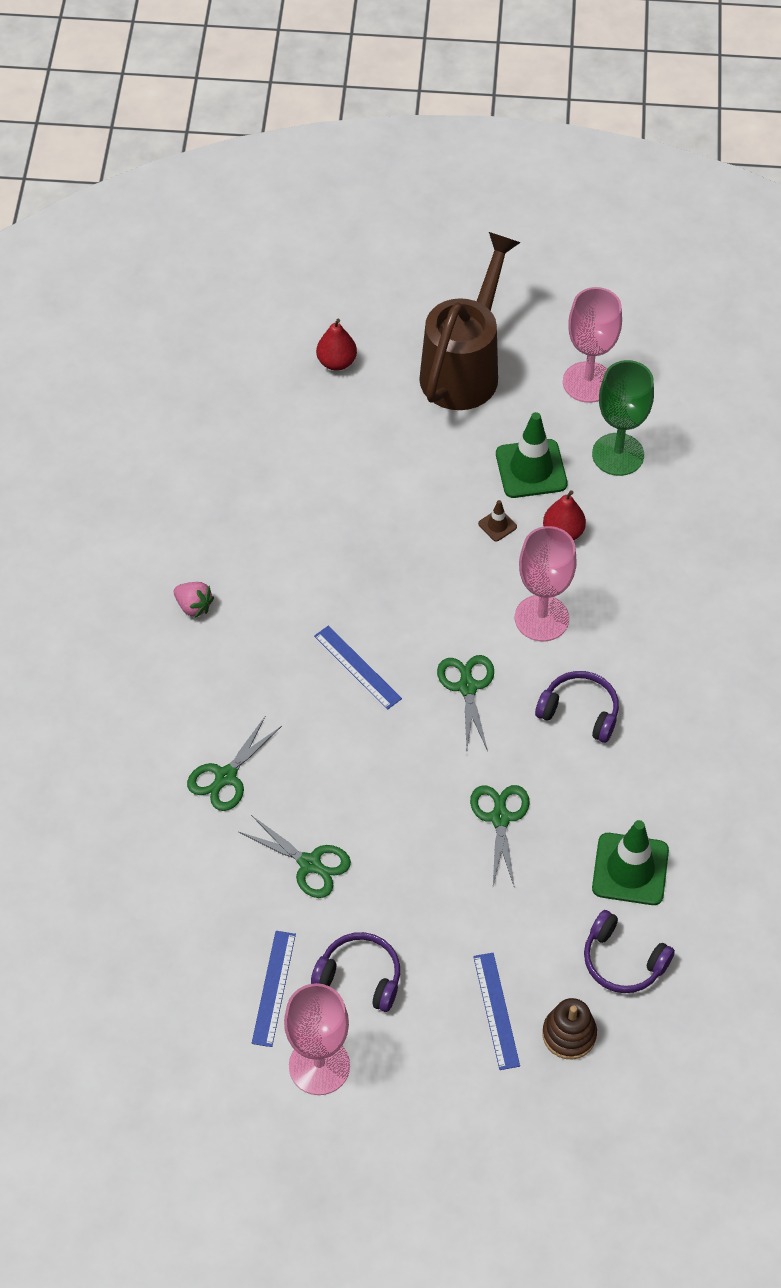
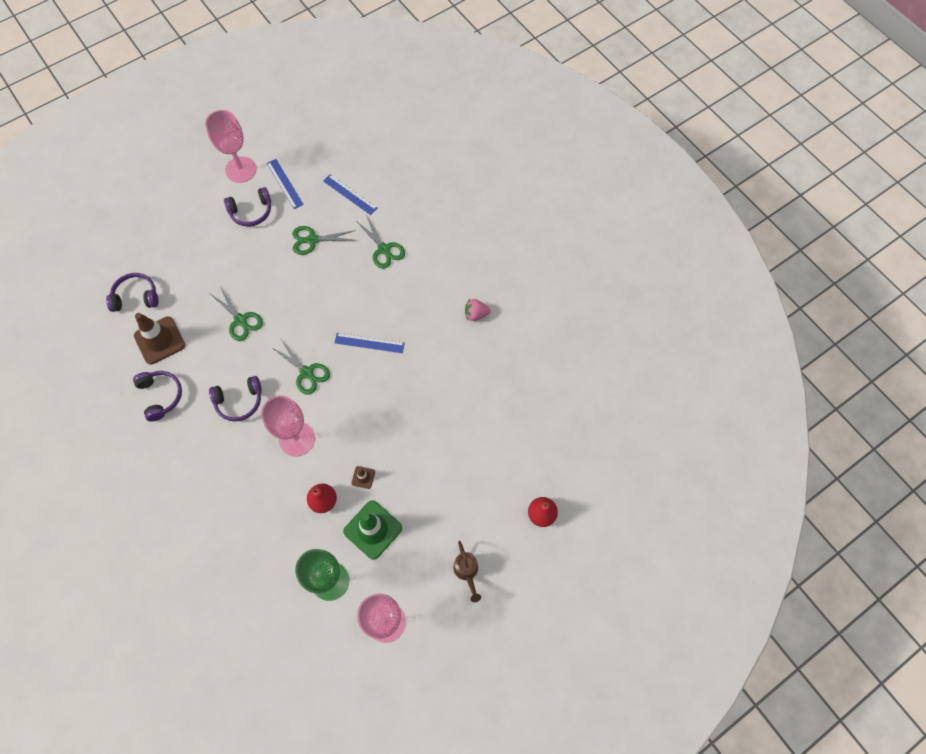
camera: 140 degrees right, 10 degrees up
(226, 776) = (384, 249): green scissors -> green scissors turned 150 degrees clockwise
(465, 367) = (467, 572): brown watering can -> brown watering can, size x0.42
(496, 1010) = (180, 238): blue ruler -> blue ruler (350, 194)
(569, 1034) = (141, 251): brown stacking toy -> none
(630, 869) = (159, 340): green traffic cone -> brown traffic cone
(677, 790) = (161, 396): none -> purple headphones

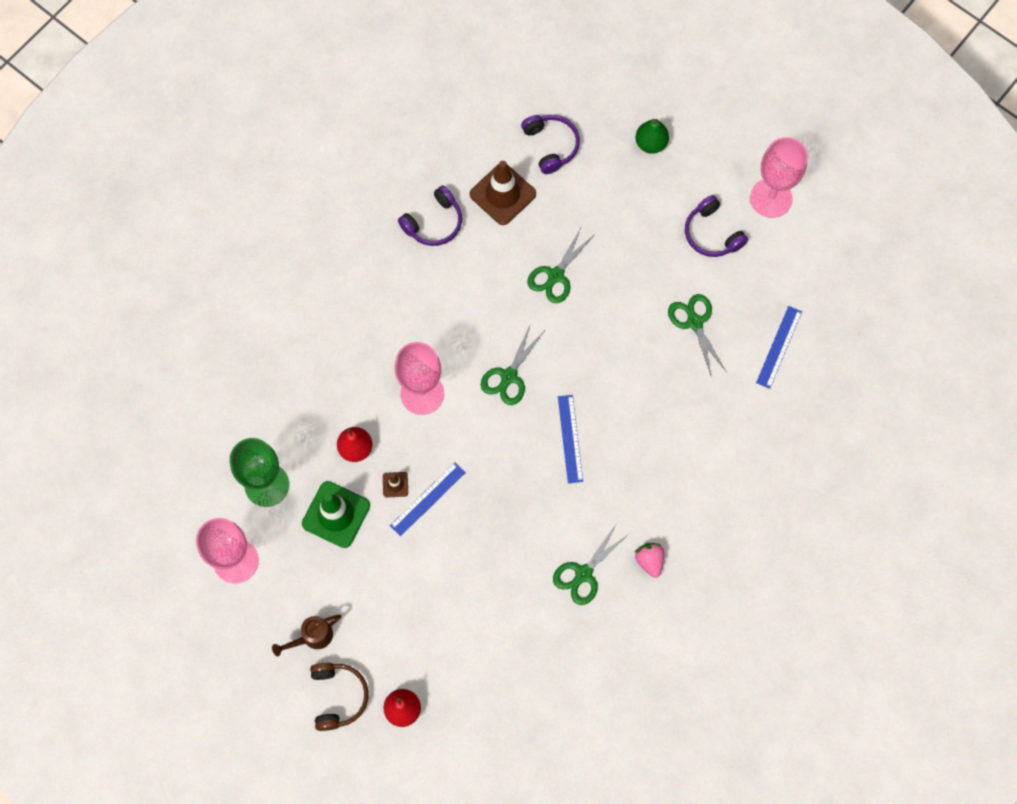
camera: 75 degrees right, 5 degrees up
(166, 231) = (651, 143): none -> green pear
(239, 401) = (451, 312): purple headphones -> none
(284, 183) = (768, 259): blue ruler -> blue ruler (427, 499)
(384, 249) = (709, 416): green scissors -> green scissors (583, 574)
(519, 562) = (338, 696): none -> brown headphones

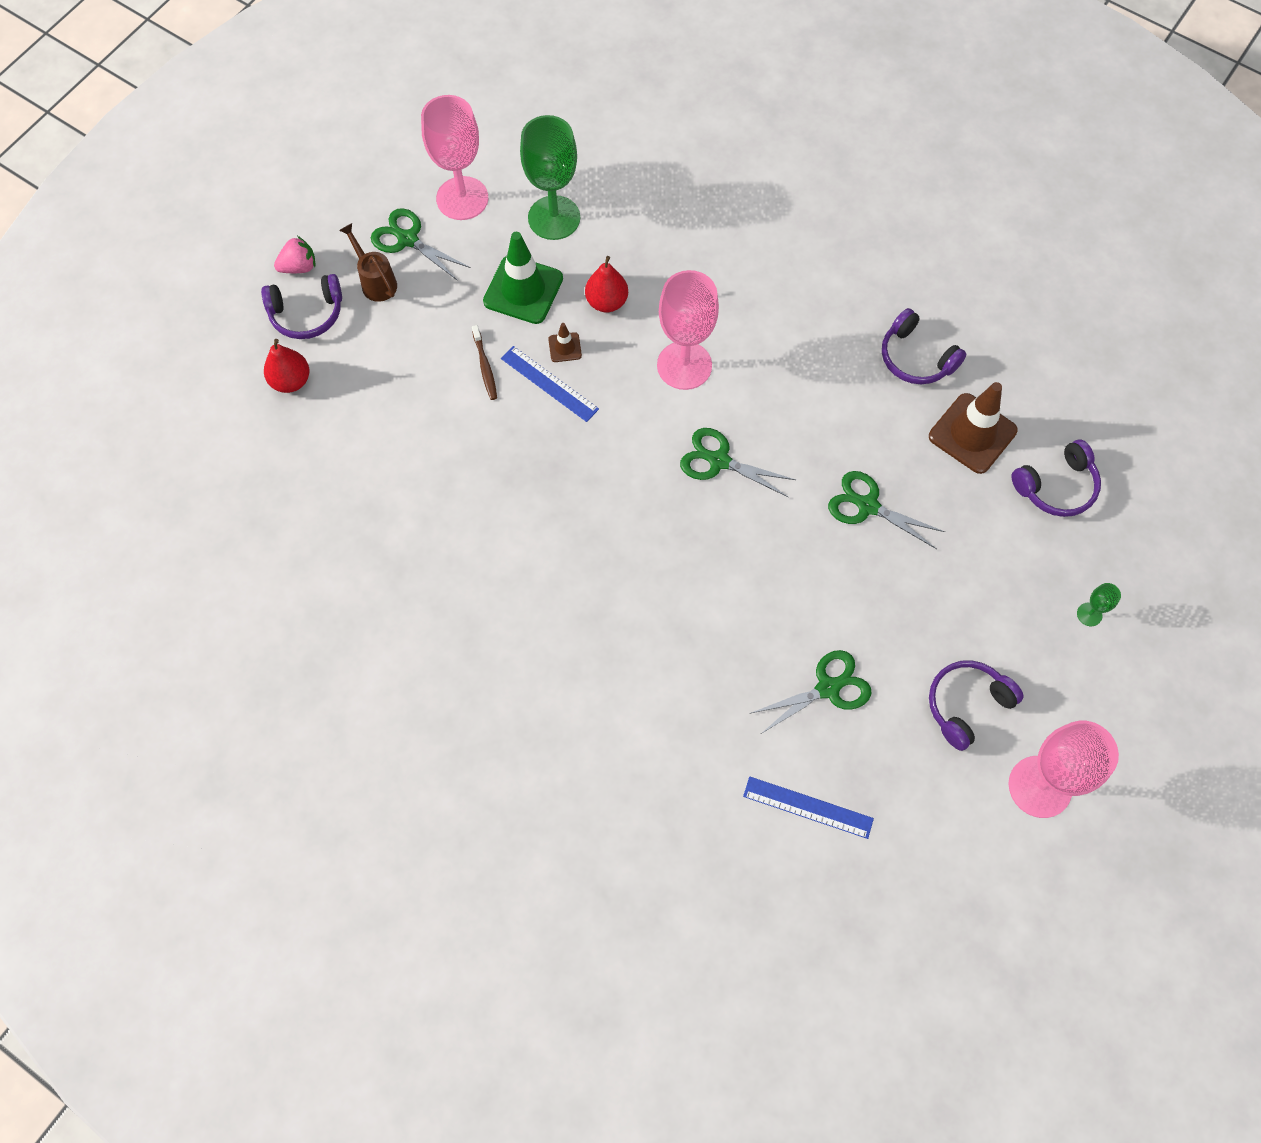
camera: 85 degrees right, 5 degrees down
(338, 696) = (307, 314): brown headphones -> purple headphones
(406, 549) = (485, 367): none -> brown toothbrush
(570, 438) = (642, 539): blue ruler -> none
(583, 574) = (463, 568): green scissors -> green scissors (408, 240)
(649, 561) = (484, 648): pink strawberry -> pink strawberry (299, 267)
(651, 143) = (1089, 614): green pear -> green goblet

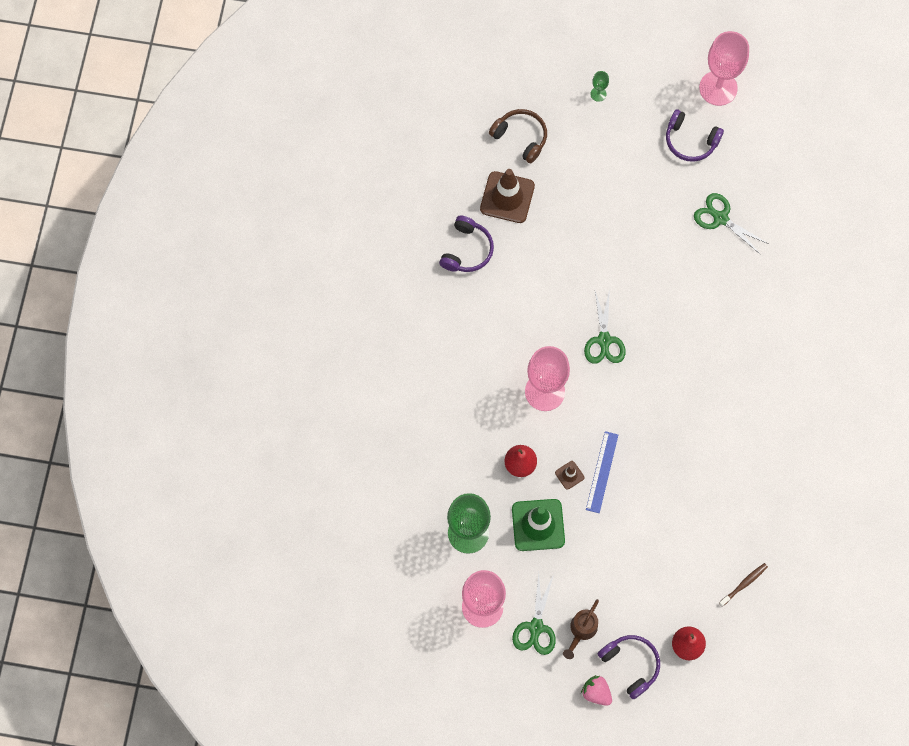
camera: 115 degrees left, 5 degrees up
(485, 367) = (610, 520): brown toothbrush -> brown toothbrush (744, 584)
(808, 807) = (796, 202): blue ruler -> none
(867, 506) = (590, 240): green scissors -> none
(1056, 486) = (520, 137): purple headphones -> brown headphones

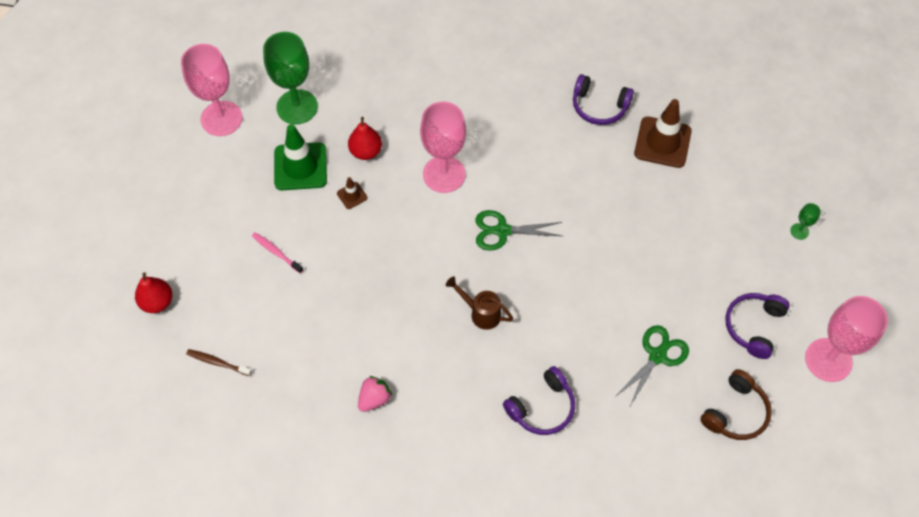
camera: 90 degrees right, 10 degrees down
(520, 137) = (734, 155): brown headphones -> brown headphones (735, 412)
(536, 627) = (195, 164): green scissors -> none
(581, 631) = (186, 203): brown watering can -> brown watering can (480, 312)
(596, 692) = (121, 215): pink strawberry -> pink strawberry (374, 398)
(602, 472) = (354, 226): blue ruler -> none
(630, 665) = (144, 248): purple headphones -> purple headphones (542, 407)
(632, 541) = (276, 252): none -> pink toothbrush
(744, 584) = (217, 362): brown toothbrush -> brown toothbrush turned 150 degrees clockwise

